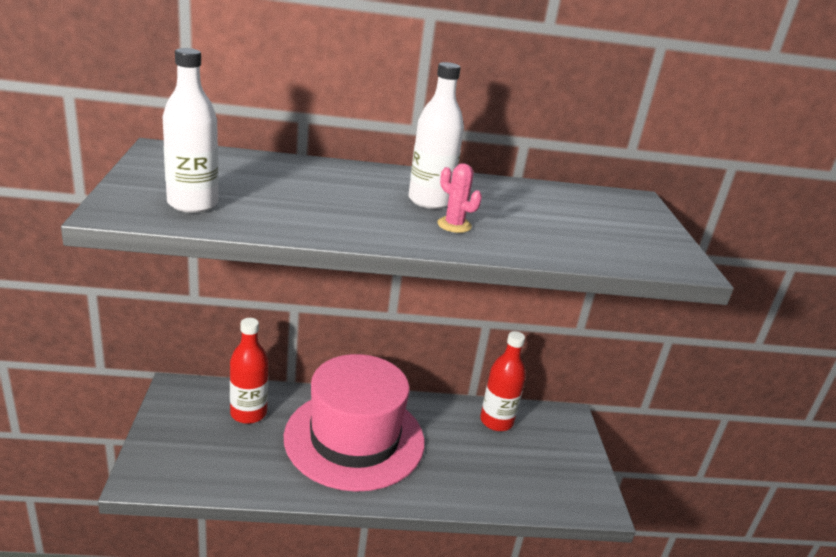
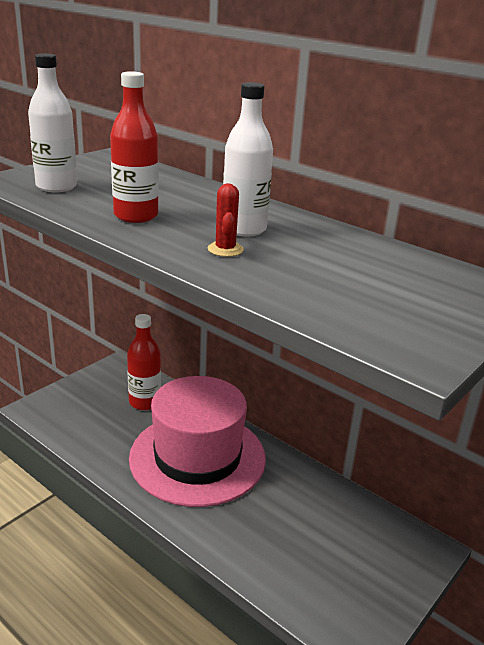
camera: 45 degrees right, 0 degrees up
(454, 225) = (225, 249): pink cactus -> red cactus
(496, 421) = (341, 510): red bottle -> red bottle (136, 216)

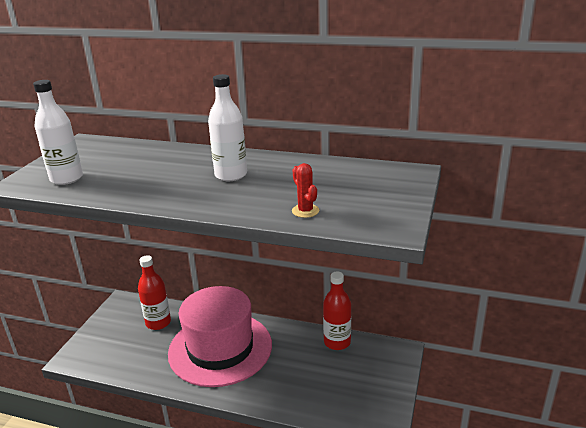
camera: 20 degrees left, 0 degrees up
(136, 216) = (148, 186): red bottle -> red bottle (337, 342)
(225, 249) = (230, 194): red cactus -> red cactus (305, 211)

